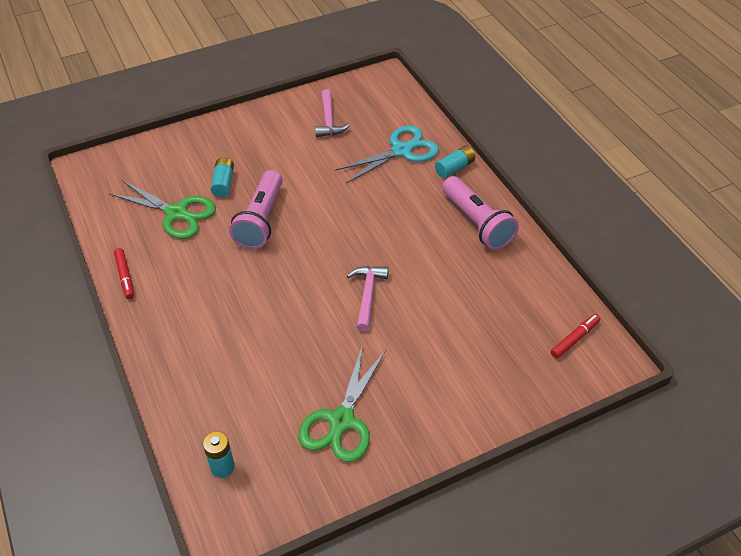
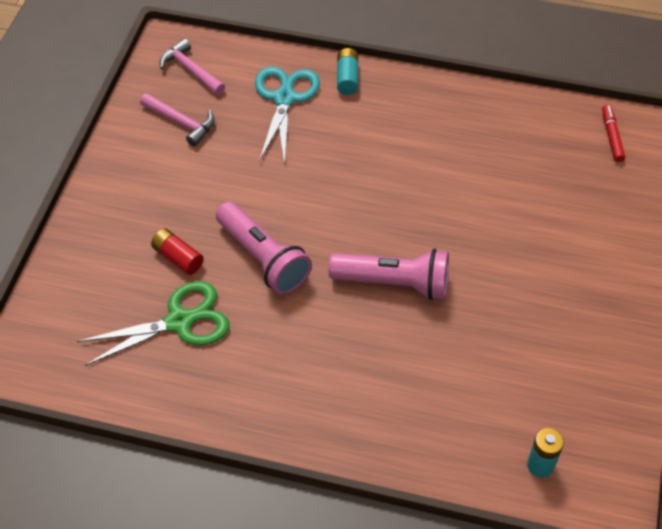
camera: 50 degrees left, 5 degrees up
(125, 276) = (226, 416): red marker -> none
(223, 183) = (178, 258): turquoise battery -> red battery
(342, 421) = (563, 345): green scissors -> none
(368, 295) = (439, 238): pink hammer -> pink hammer (191, 70)
(477, 223) = (429, 109): pink flashlight -> pink flashlight (394, 283)

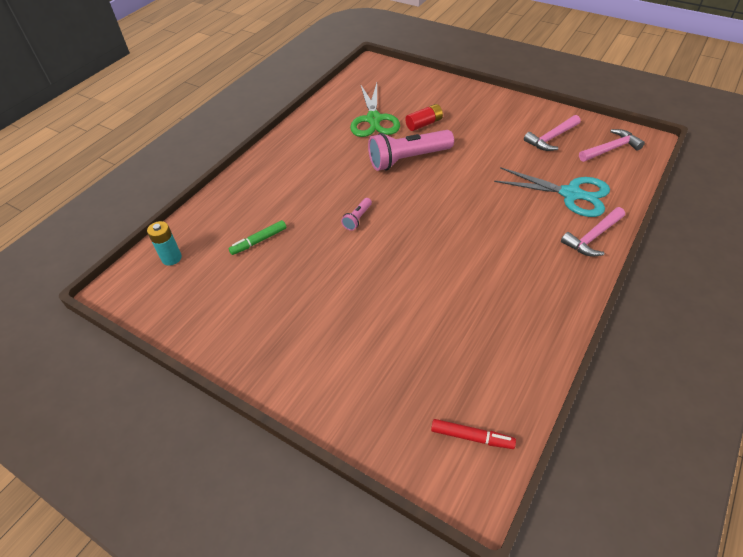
camera: 110 degrees right, 5 degrees down
(347, 78) = (593, 237): turquoise battery -> pink hammer
(394, 283) = (357, 219): pink flashlight -> pink flashlight, size x0.45
(471, 376) = (259, 241): none -> green marker

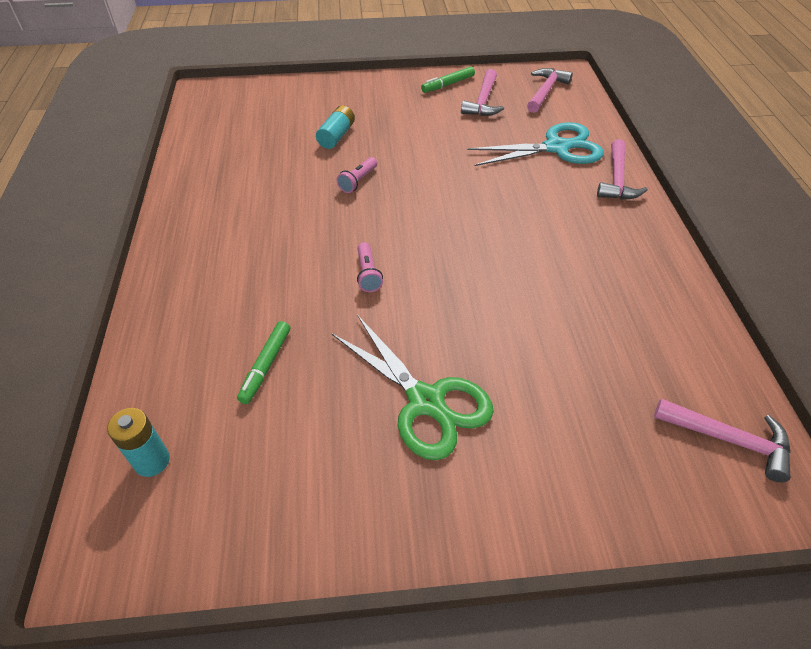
camera: 40 degrees left, 0 degrees up
(374, 119) = (270, 153): green scissors -> green scissors (426, 401)
(408, 159) = (358, 181): pink flashlight -> pink flashlight, size x0.45
(424, 124) = (336, 136): red battery -> turquoise battery
(472, 437) = (728, 440): red marker -> pink hammer
(538, 116) = (448, 84): none -> green marker

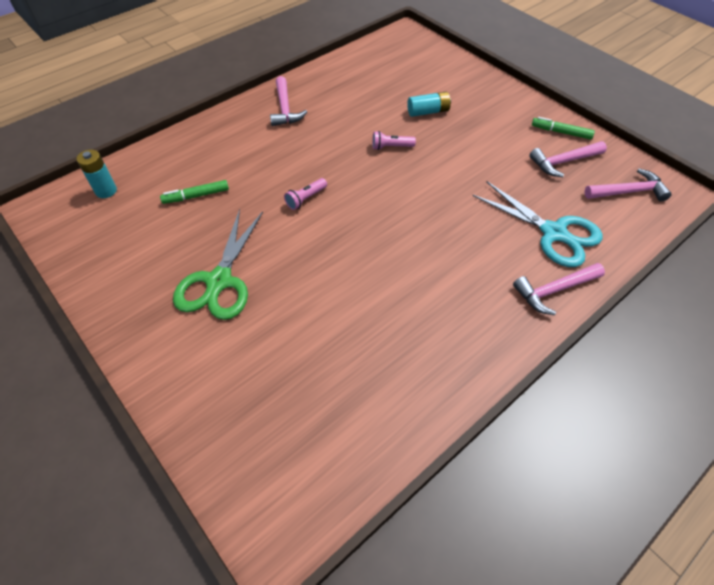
camera: 55 degrees right, 5 degrees up
(728, 440) = (303, 477): pink hammer -> pink hammer (285, 108)

